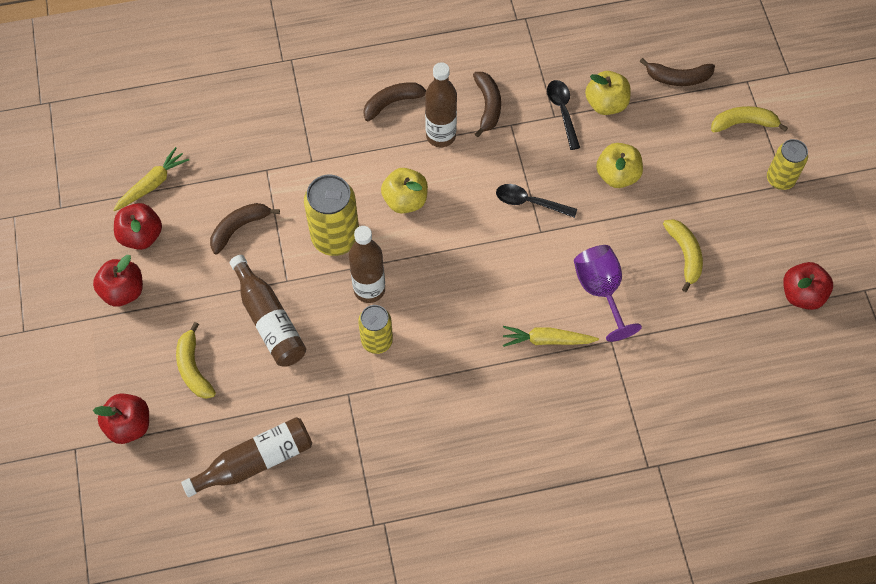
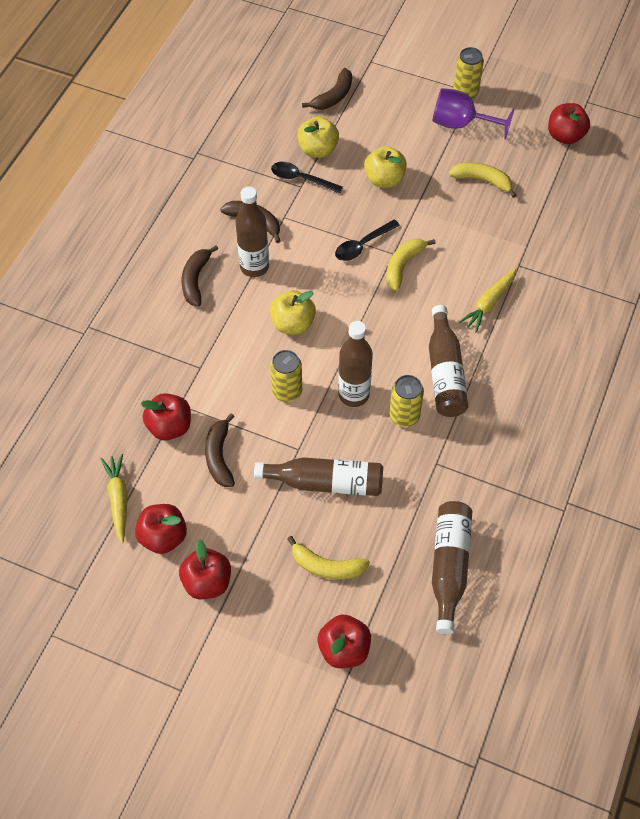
camera: 55 degrees left, 5 degrees down
(241, 176) = (170, 426): none -> red apple
(335, 238) = (287, 391): yellow can -> yellow can, size x0.63
(445, 347) = (445, 372): none -> brown bottle
(601, 291) = (473, 247): purple goblet -> purple goblet (461, 124)
(743, 123) = (403, 84): yellow banana -> yellow banana (403, 266)

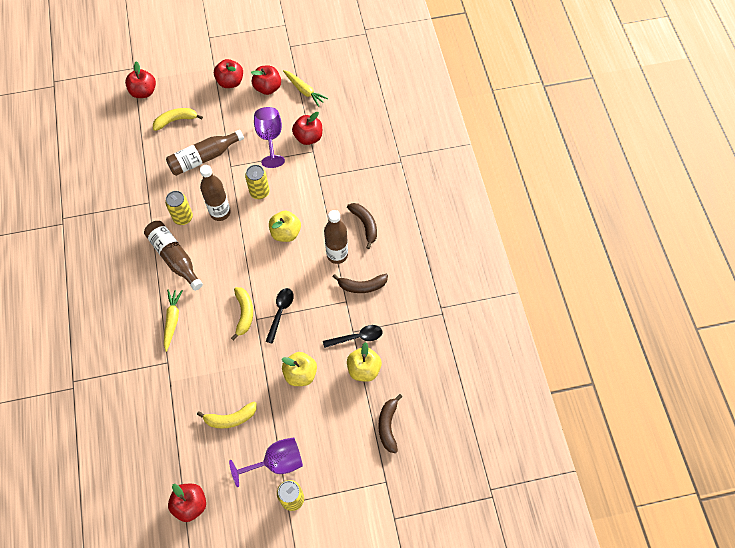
camera: 145 degrees right, 5 degrees up
(219, 456) = (270, 138): brown banana -> purple goblet
(449, 567) = (112, 155): brown bottle -> none

